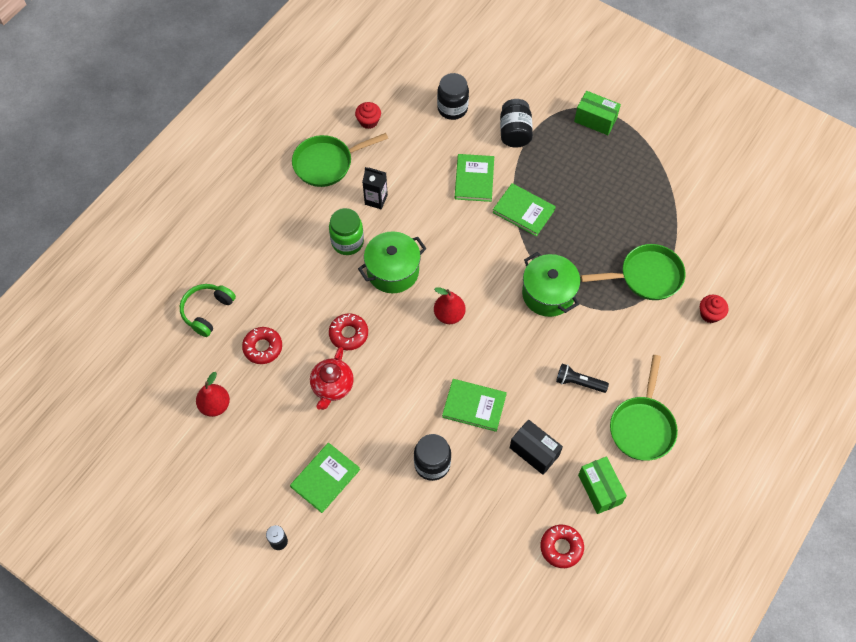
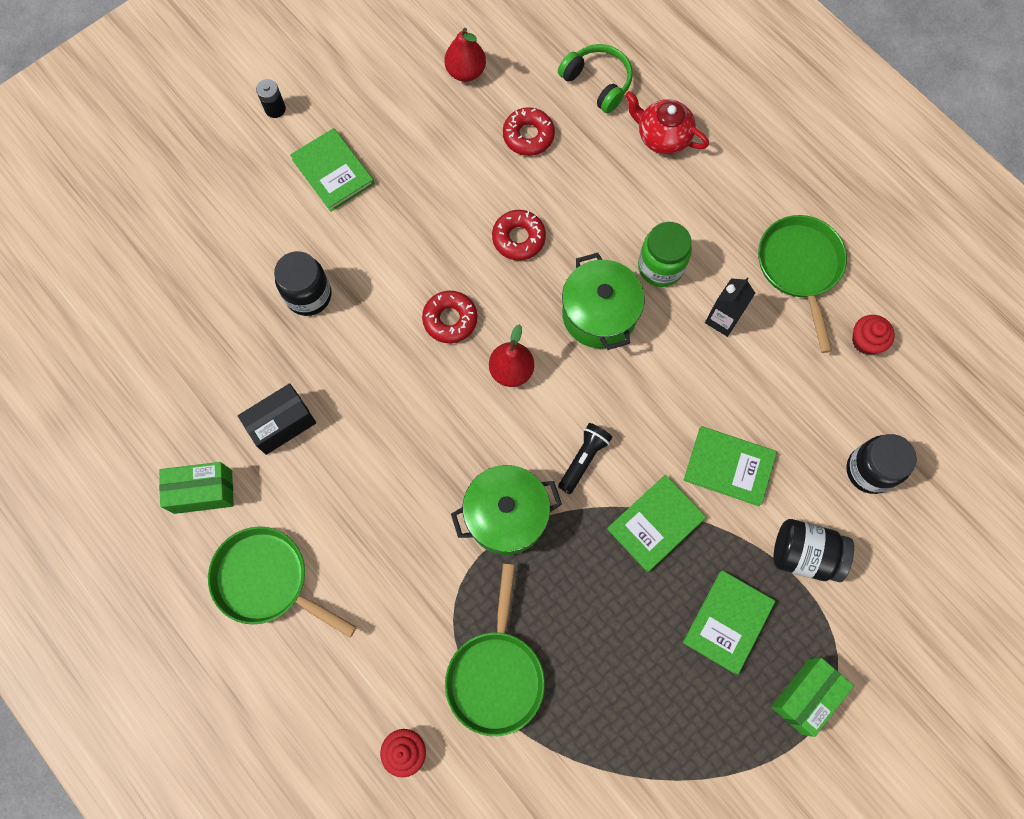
camera: 105 degrees right, 10 degrees up
(332, 386) = (450, 204): red teapot -> red teapot (662, 136)
(474, 406) = (369, 366): green book -> green book (727, 622)
(561, 547) = (148, 419): red donut -> red donut (450, 319)
(579, 382) = (358, 514): black flashlight -> black flashlight (583, 459)

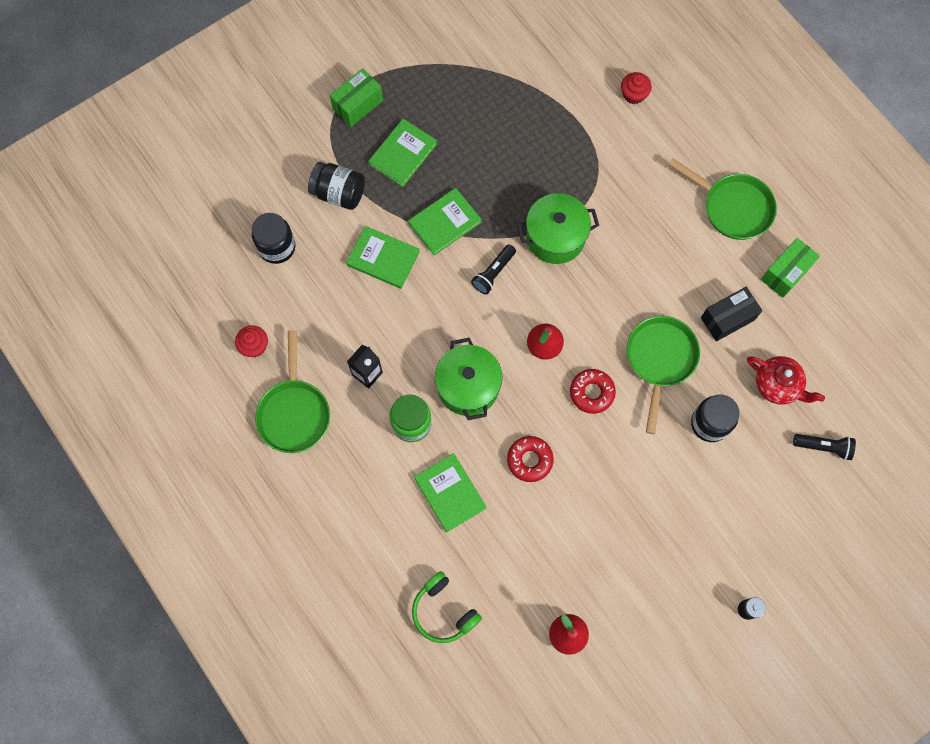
camera: 175 degrees left, 0 degrees up
(176, 280) = (823, 447): none -> black flashlight
(203, 492) = (785, 273): green box -> green box turned 45 degrees counterclockwise
(333, 172) = (691, 539): green book -> green book (450, 493)
(495, 674) = (570, 134): green pan -> green pan (660, 360)
(528, 135) = (513, 560): red donut -> none
(662, 136) = (391, 548): red teapot -> red teapot (777, 385)

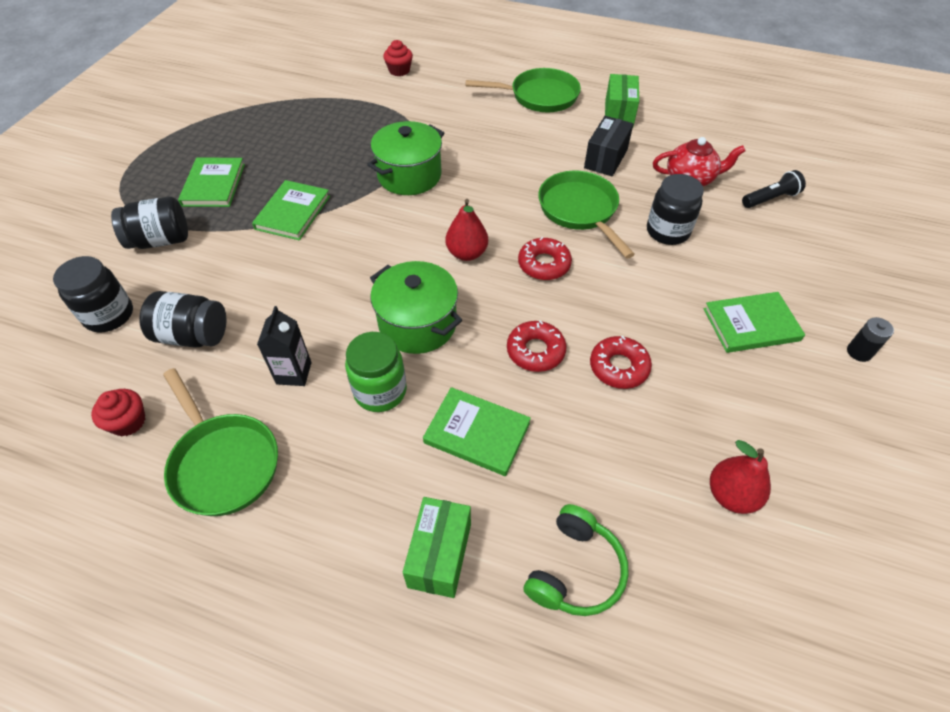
camera: 35 degrees left, 20 degrees down
(321, 300) = (193, 335): none -> black jar
(358, 105) = (142, 172): green box -> green box (440, 555)
(383, 258) = (245, 267): green book -> green book (751, 324)
(443, 611) = (575, 570): green headphones -> green headphones turned 75 degrees counterclockwise
(493, 273) = (371, 225): black flashlight -> none
(574, 508) = (619, 367): none -> red donut

